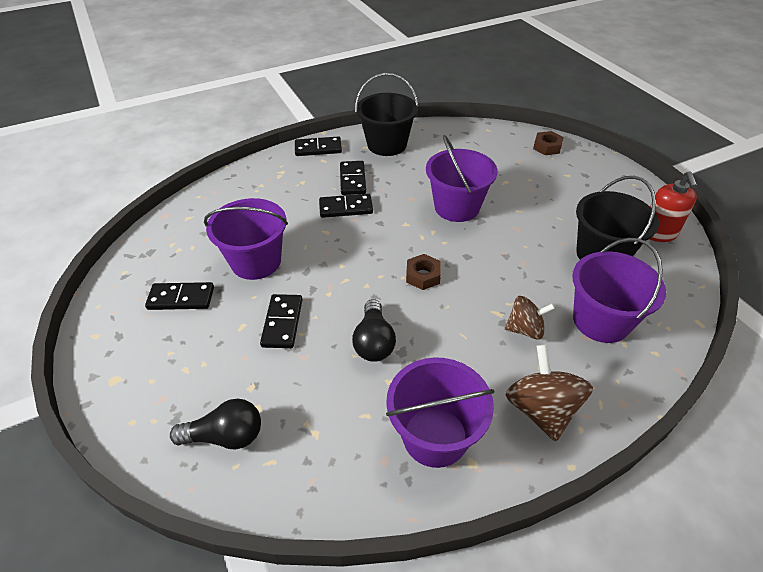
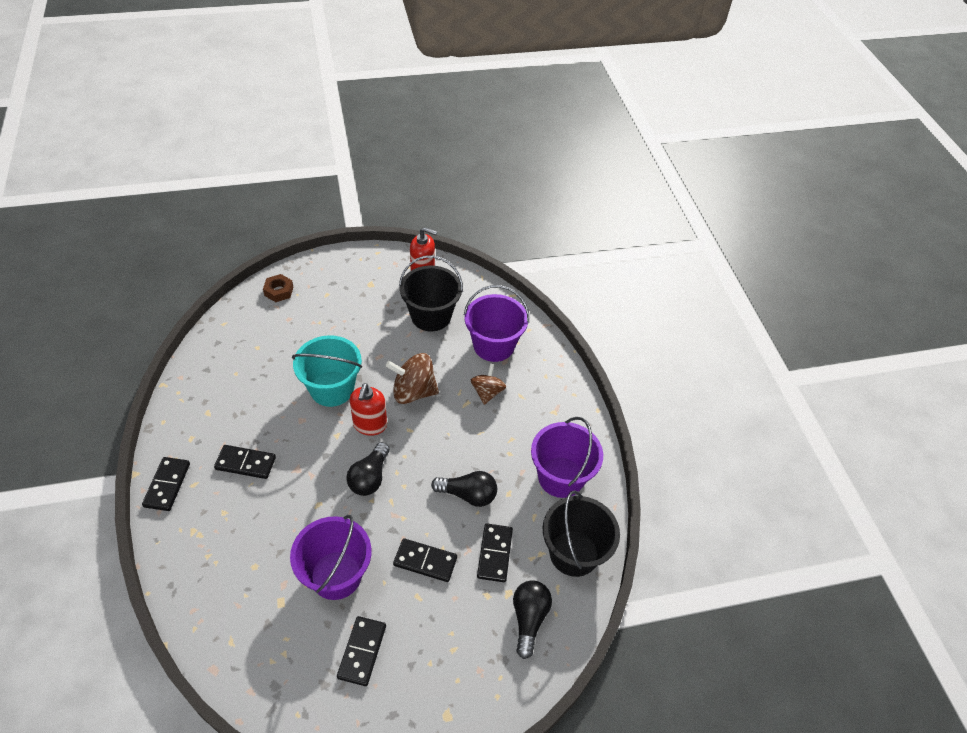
camera: 80 degrees left, 5 degrees up
(346, 208) = (290, 479): black domino -> black domino (495, 554)
(367, 258) = (370, 477): none -> black light bulb
(387, 145) = (199, 417): black bucket -> black bucket (574, 553)
(423, 276) = (408, 440): brown nut -> none
(428, 243) = (370, 425): none -> red soap dispenser
(457, 207) = (332, 389): purple bucket -> turquoise bucket
(541, 409) = (555, 409): brown spinning top -> brown spinning top (413, 391)

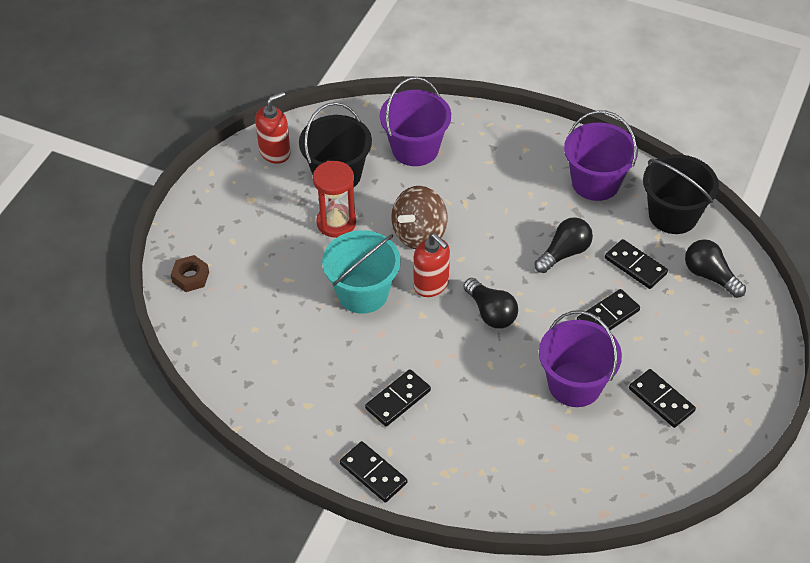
camera: 50 degrees left, 0 degrees up
(386, 339) = (336, 223): none -> red hourglass
(487, 392) = (465, 182): brown spinning top -> none

